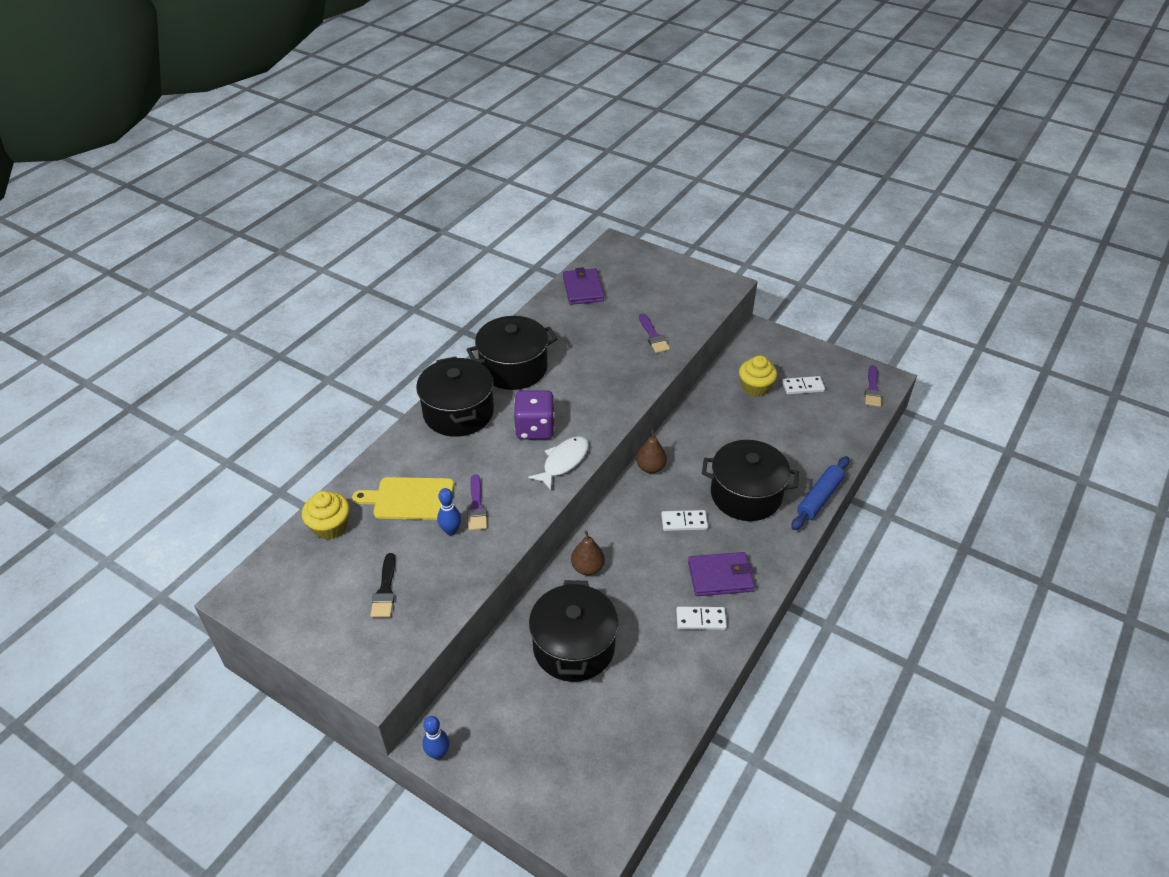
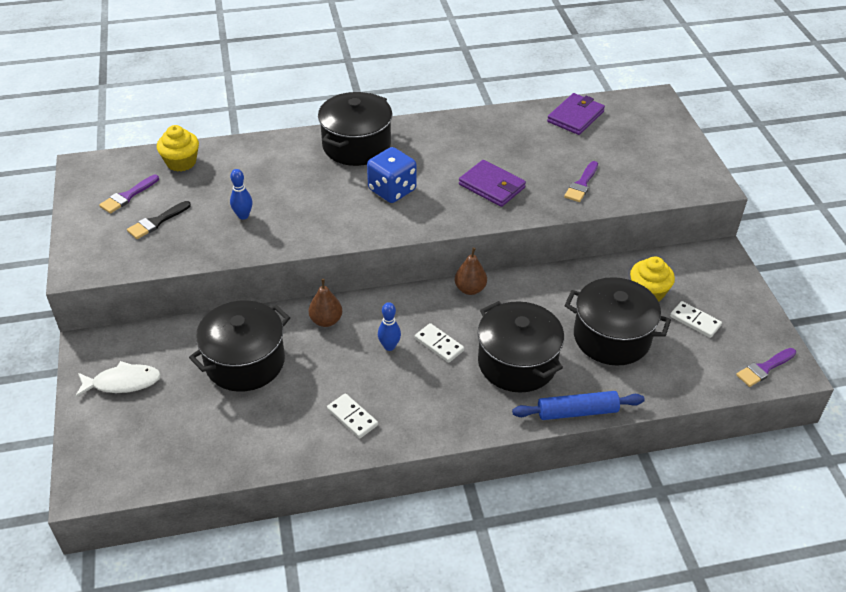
camera: 45 degrees right, 0 degrees up
(410, 499) = (248, 178): yellow cutting board -> none
(438, 753) = (84, 354): blue bowling pin -> blue bowling pin (389, 346)
(476, 506) = (280, 212): purple brush -> purple brush (127, 196)
(513, 368) = (438, 140): black pot -> black pot (611, 337)
(535, 429) = (392, 190): purple dice -> blue dice
(563, 462) = (378, 225): white fish -> white fish (123, 382)
(720, 576) = (410, 401): purple wallet -> purple wallet (492, 186)

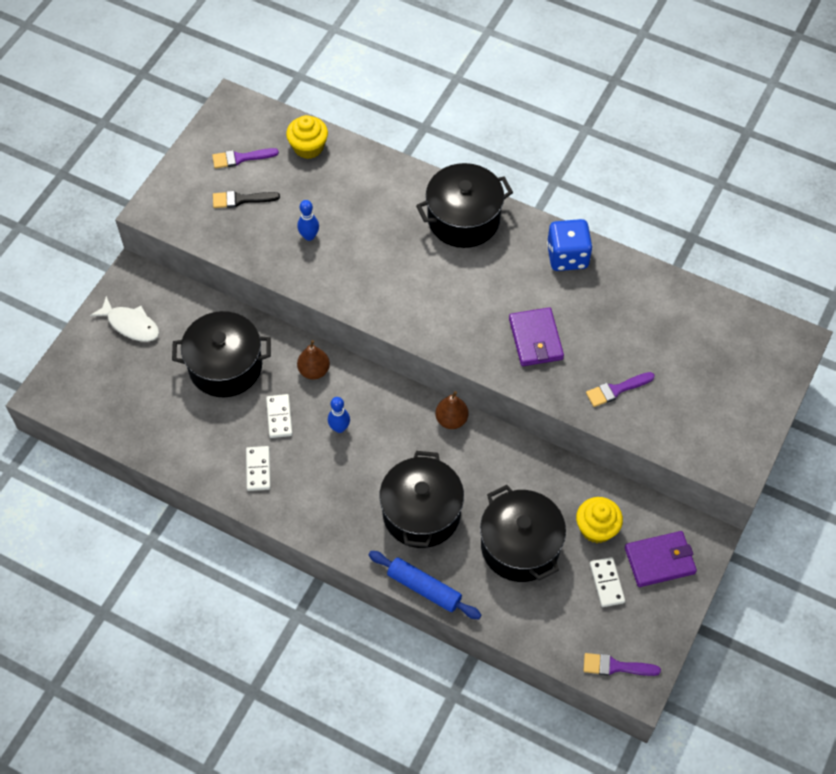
camera: 40 degrees right, 15 degrees up
(392, 190) = (448, 287): blue dice -> blue dice (567, 256)
(439, 344) = (378, 453): white domino -> white domino (279, 417)
(575, 117) = (692, 312): purple wallet -> purple wallet (660, 560)

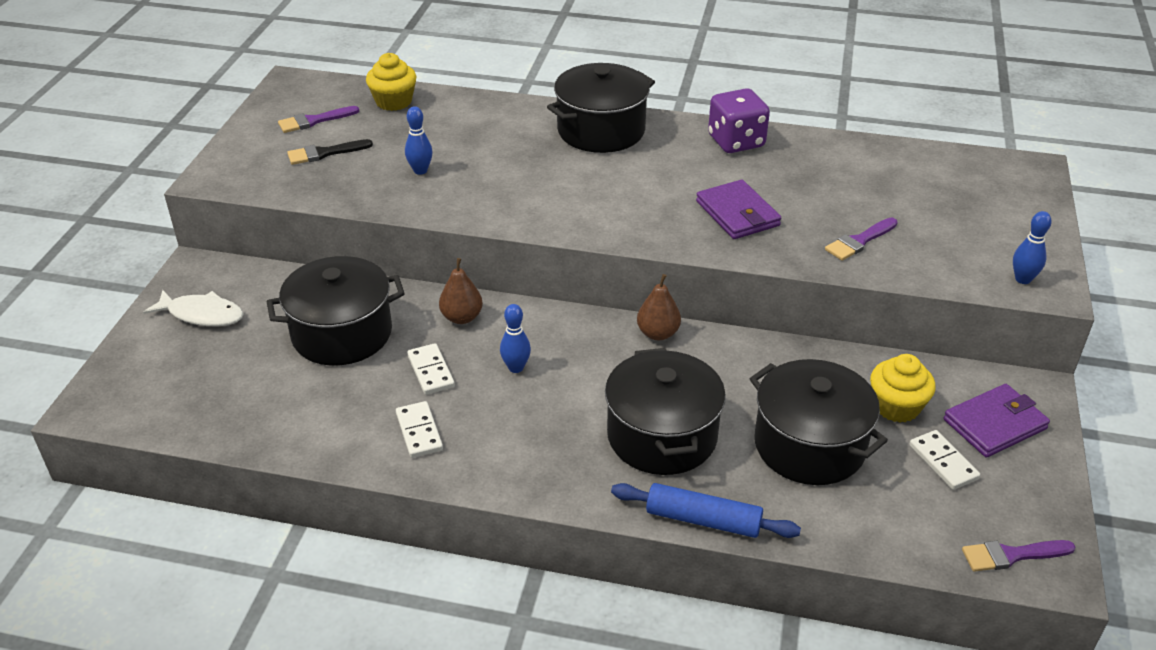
camera: 15 degrees left, 20 degrees down
(567, 256) = (736, 142): blue dice -> purple dice
(721, 457) = (1023, 279): none -> blue bowling pin

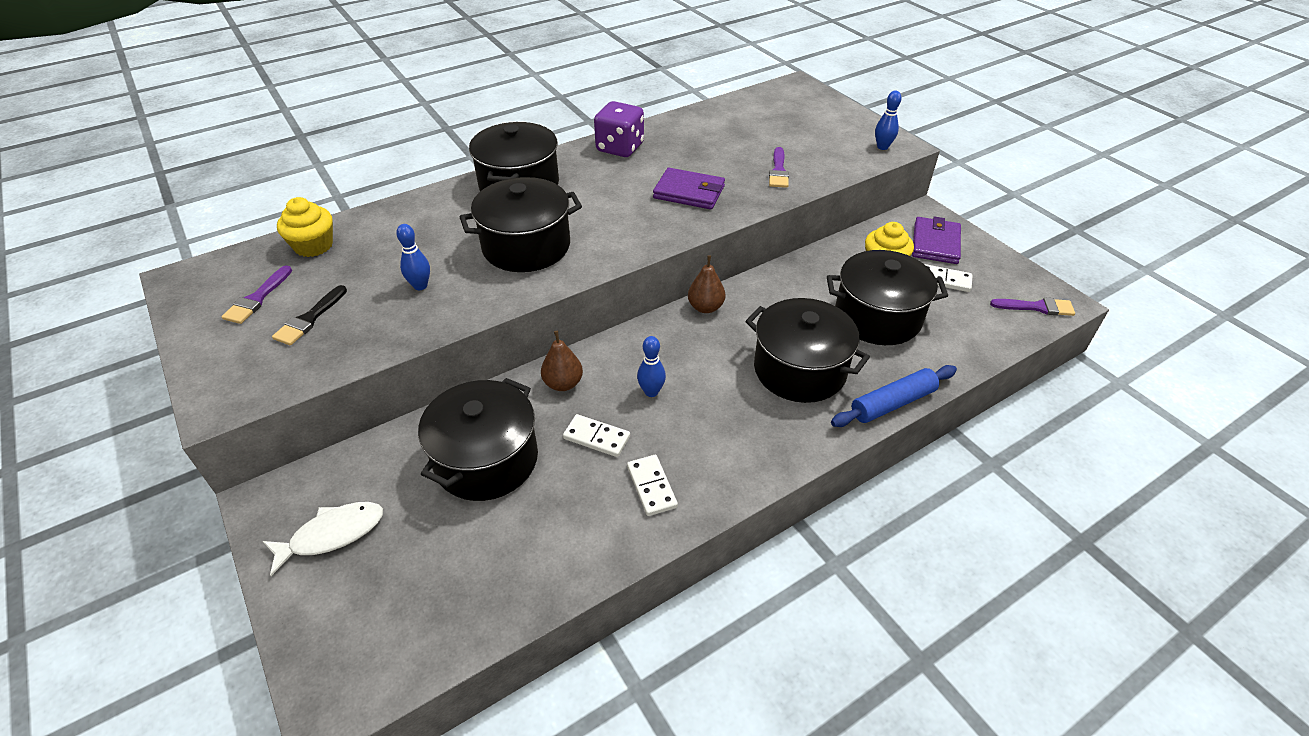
camera: 45 degrees left, 5 degrees up
(419, 432) = (651, 487): white domino -> white domino turned 45 degrees clockwise
(534, 183) = (526, 246): none -> black pot
(1011, 555) = (1037, 307): purple brush -> purple brush turned 120 degrees counterclockwise

